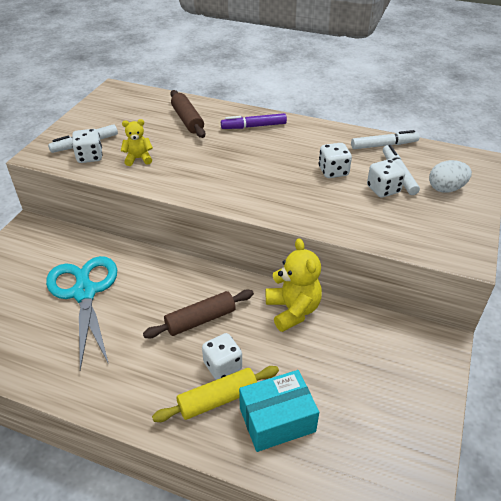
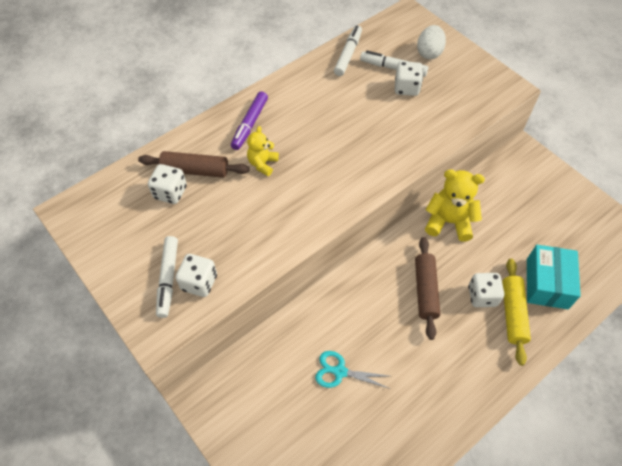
camera: 60 degrees left, 15 degrees up
(84, 292) = (340, 372): turquoise scissors -> turquoise scissors, size x0.50
(138, 159) = (236, 239): yellow teddy bear -> yellow teddy bear (262, 164)
(333, 171) = (362, 105): white dice -> white dice (170, 192)

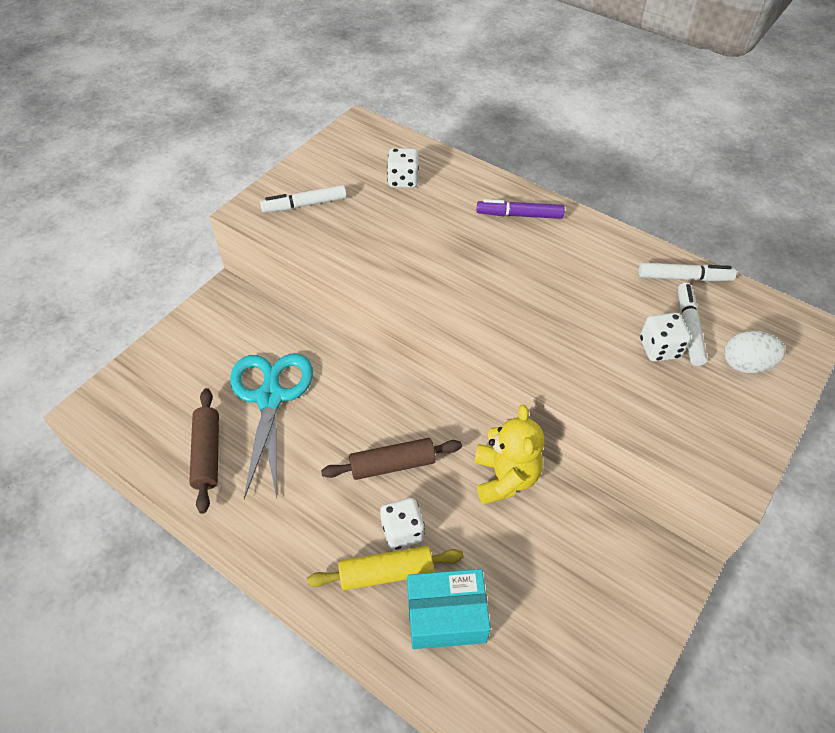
camera: 75 degrees right, 5 degrees down
(195, 170) = (438, 190): brown rolling pin -> brown rolling pin (207, 453)
(199, 282) = (306, 226): white dice -> none
(262, 164) = (468, 238): yellow teddy bear -> none
(340, 372) = (270, 397): turquoise scissors -> turquoise scissors, size x1.98

